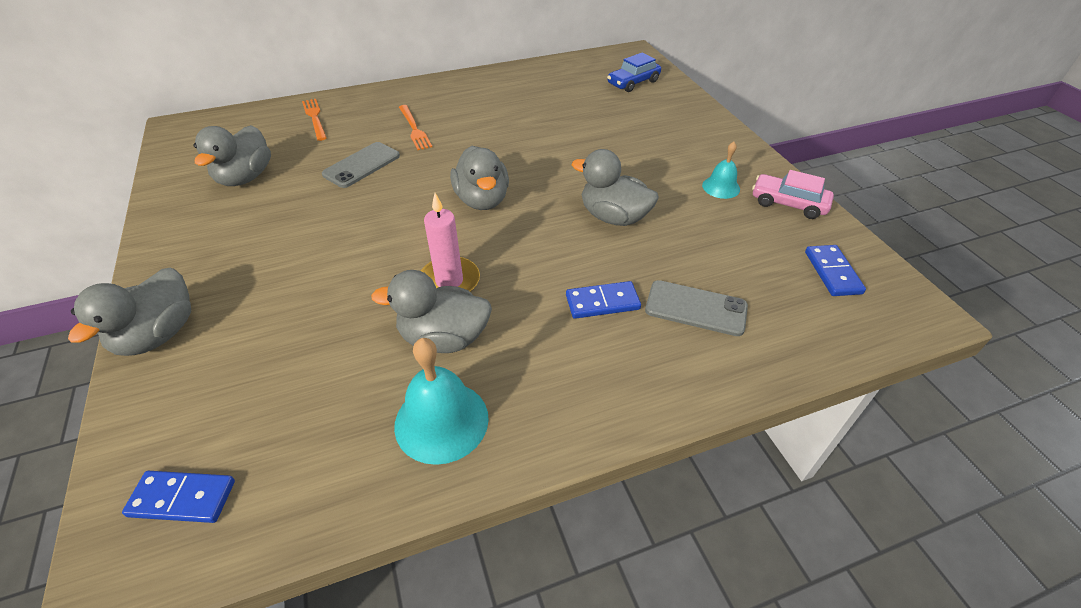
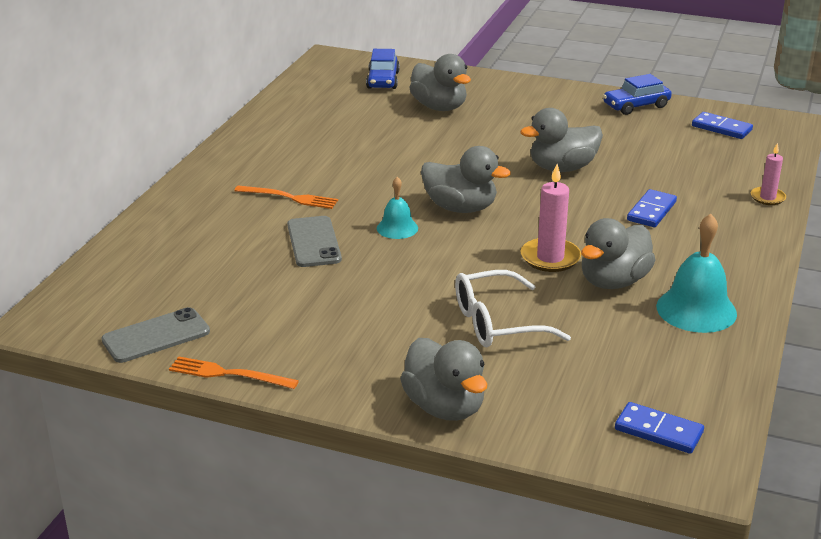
camera: 50 degrees left, 15 degrees down
(182, 498) = (658, 431): blue domino -> blue domino turned 75 degrees clockwise
(245, 178) = (236, 307): grey duck -> grey duck (439, 107)
(312, 302) = (496, 323): none -> white glasses
(315, 118) = (173, 239): orange fork -> orange fork (228, 374)
(695, 308) = (698, 184): grey phone -> grey phone (156, 336)
(721, 187) = (584, 117): turquoise bell -> turquoise bell (397, 228)
(735, 372) = (767, 198): none -> pink candle
(788, 204) = (636, 106): pink car -> blue car

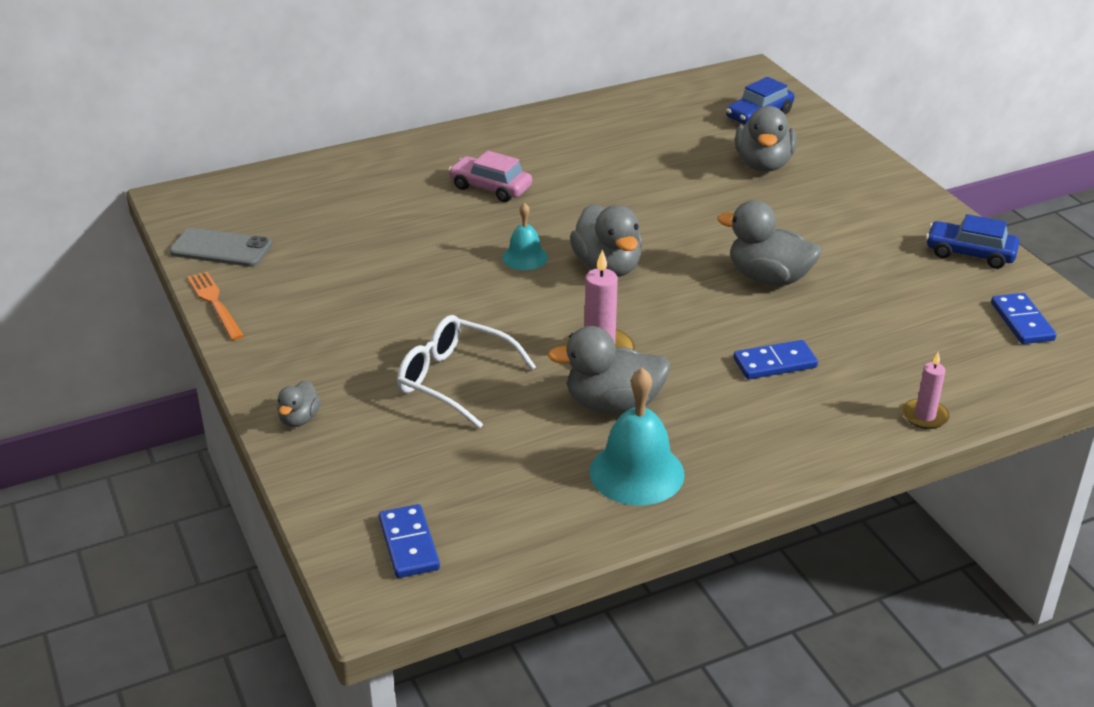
camera: 45 degrees right, 5 degrees up
(289, 198) = (490, 188): orange fork -> pink car
(313, 242) = (442, 235): grey phone -> none
(444, 407) = (299, 419): grey duck -> grey duck, size x0.52

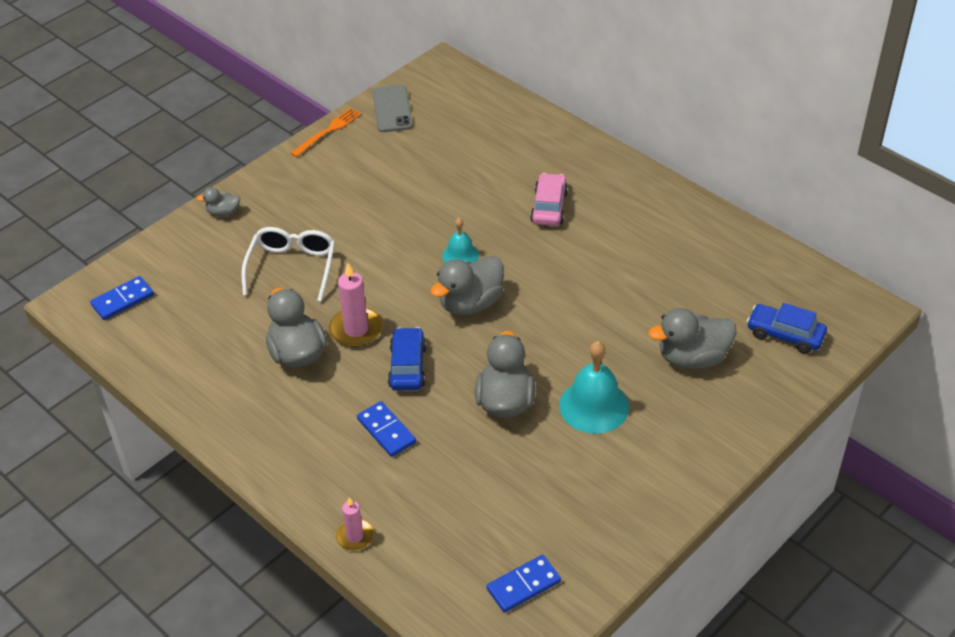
camera: 70 degrees right, 10 degrees up
(636, 472) = (226, 385): turquoise bell -> turquoise bell (594, 406)
(970, 253) = (620, 532): blue car -> blue car (407, 366)

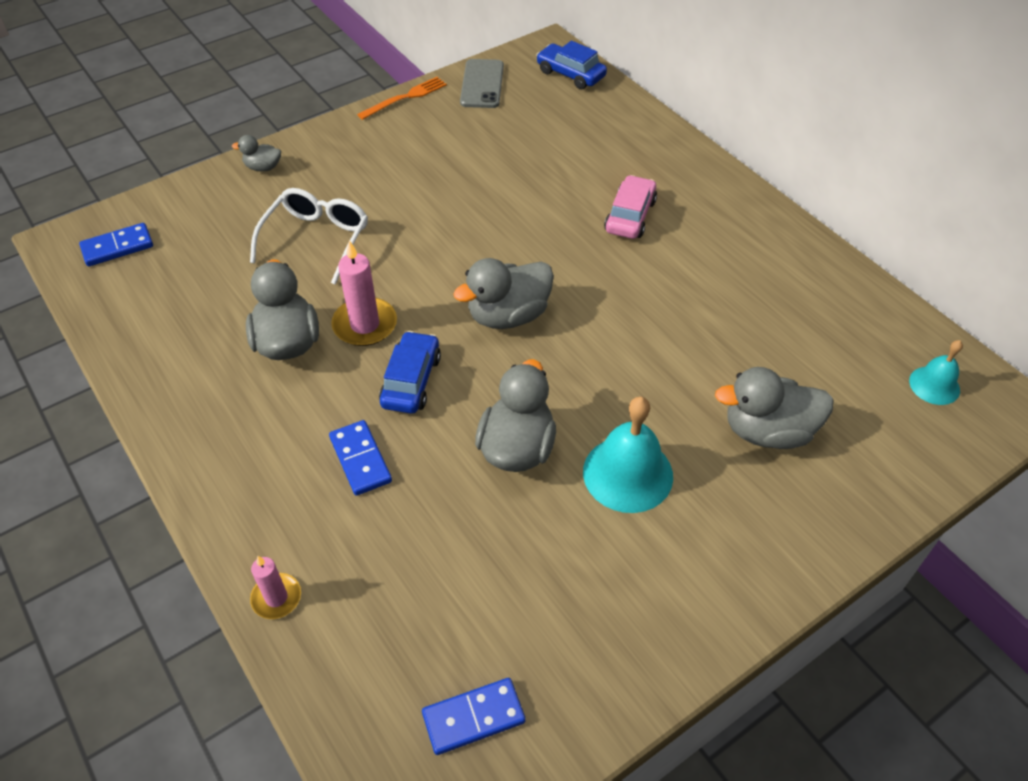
camera: 10 degrees right, 5 degrees up
(460, 255) = (512, 256): turquoise bell -> turquoise bell (934, 385)
(785, 335) = (894, 421): blue car -> blue car (570, 74)

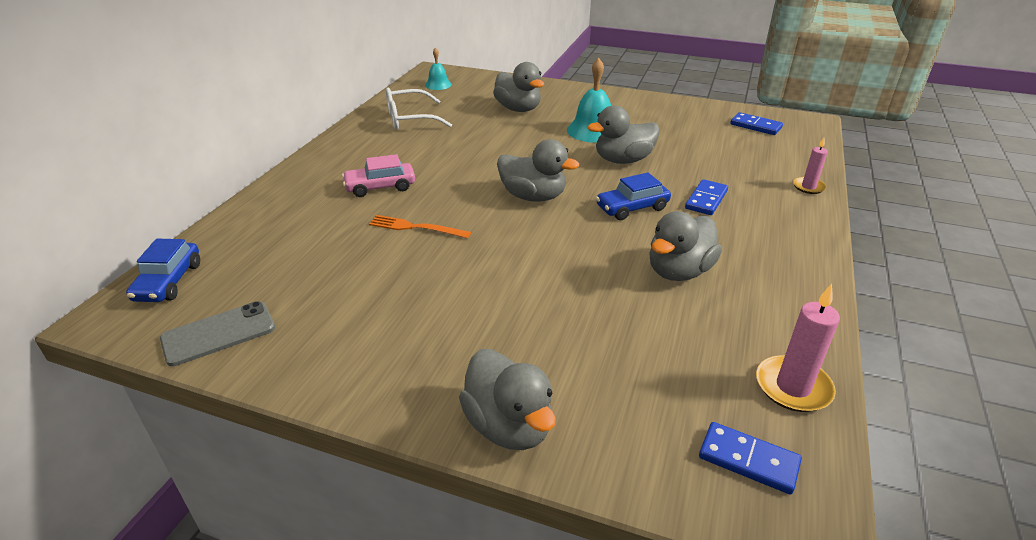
camera: 125 degrees left, 15 degrees down
(263, 167) = (509, 426): grey duck -> grey duck, size x1.93
(317, 239) = (566, 318): white glasses -> white glasses (409, 119)
(365, 325) = (616, 246): pink candle -> pink candle (793, 387)
(405, 98) = (282, 381): orange fork -> orange fork (416, 227)

